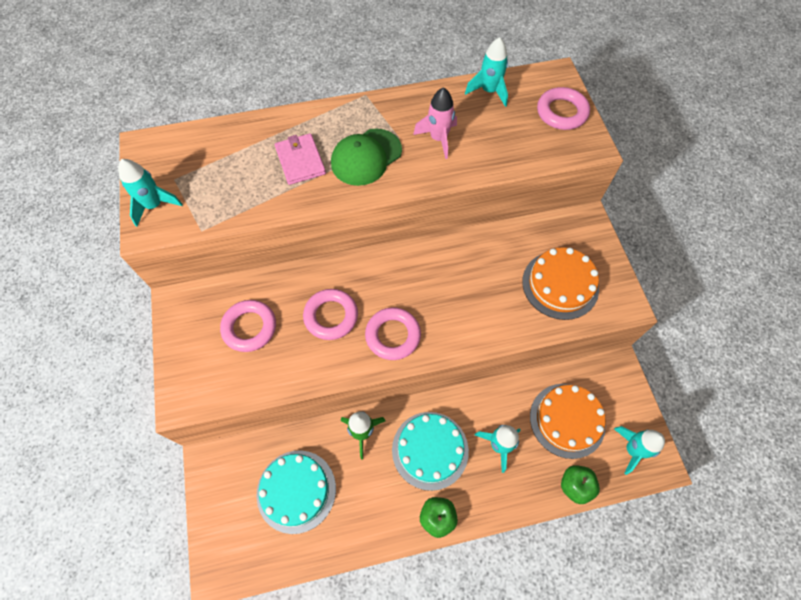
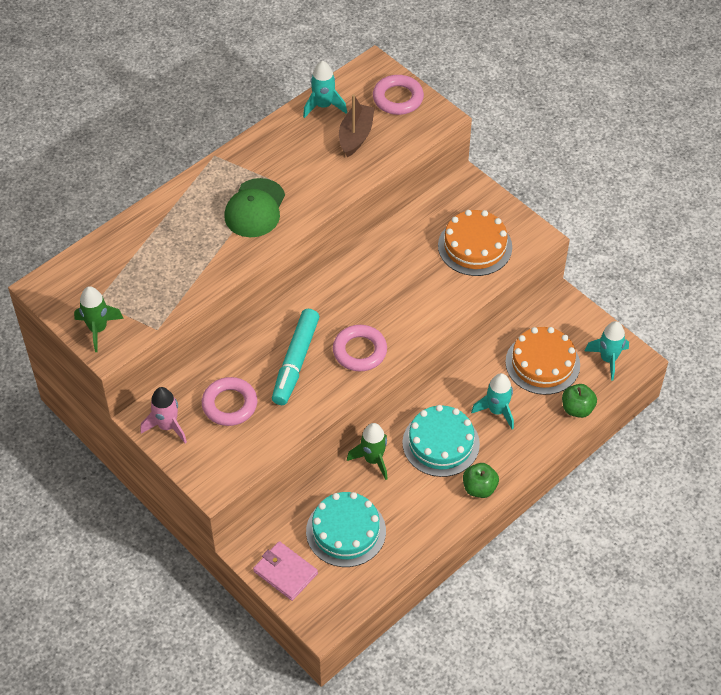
camera: 30 degrees left, 10 degrees down
(154, 205) = (98, 329): turquoise rocket -> green rocket
(300, 161) = (199, 237): pink wallet -> pink wallet (285, 572)
(331, 316) = (295, 362): pink ring -> turquoise marker
(438, 139) = (307, 166): pink rocket -> pink rocket (167, 426)
(501, 130) = (356, 136): none -> brown boat

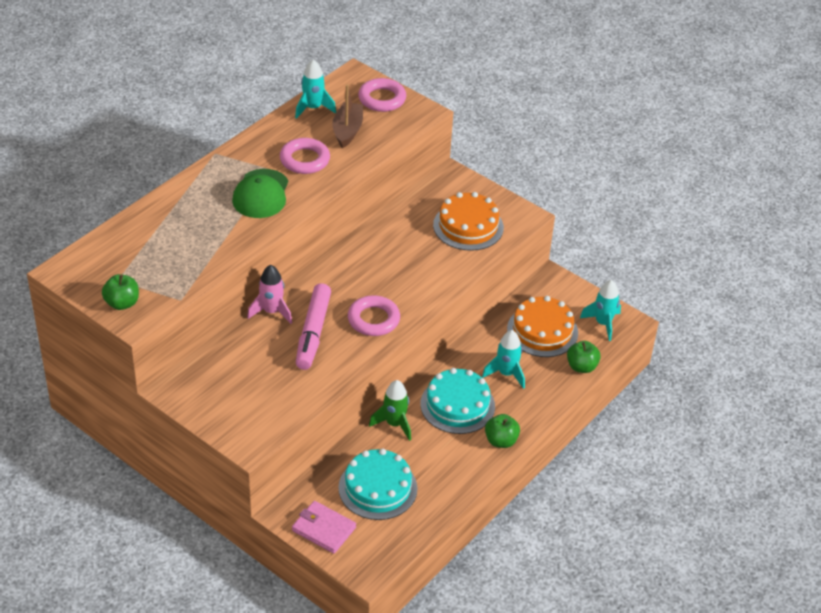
camera: 10 degrees left, 10 degrees down
(98, 329) = (122, 303): green rocket -> green apple
(167, 426) = (195, 396): pink rocket -> pink rocket (271, 312)
(229, 404) = (254, 373): pink ring -> pink ring (304, 160)
(295, 362) = (313, 332): turquoise marker -> pink marker

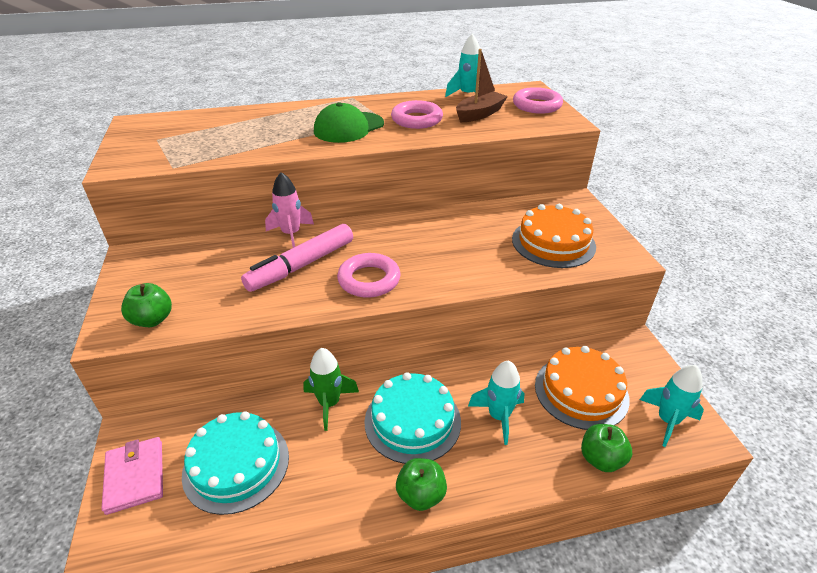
camera: 40 degrees right, 5 degrees down
(122, 303) = (130, 153): green apple -> green apple (152, 320)

